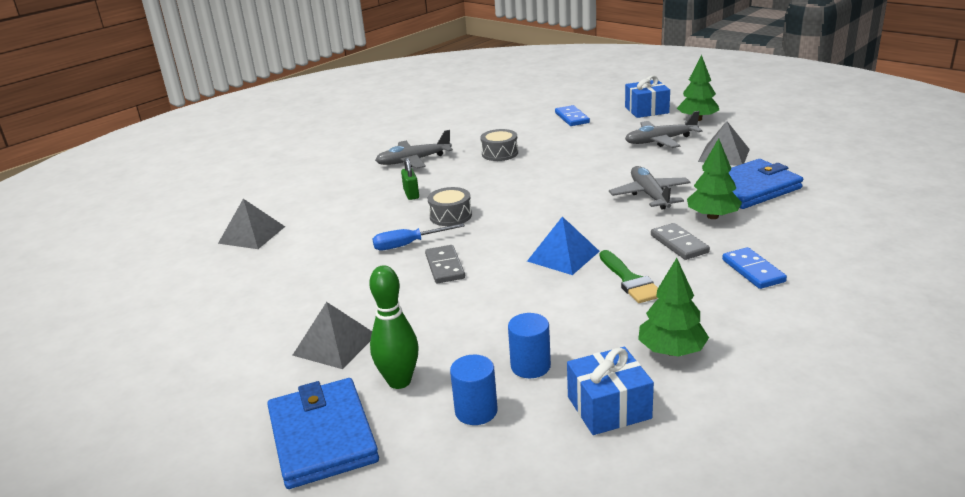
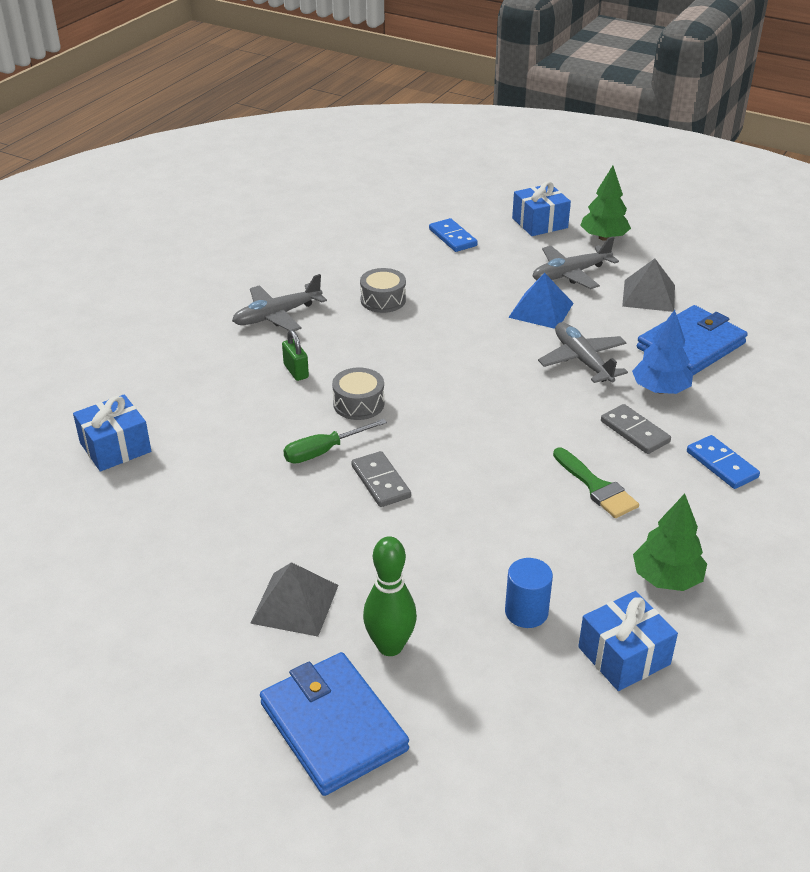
camera: 15 degrees left, 10 degrees up
(252, 235) = (115, 447): grey pyramid -> blue gift
(408, 244) = (323, 451): blue screwdriver -> green screwdriver
(476, 411) = (488, 675): blue cylinder -> none
(563, 256) = (512, 457): blue pyramid -> blue pyramid (541, 310)
(712, 216) = (660, 389): green tree -> blue tree

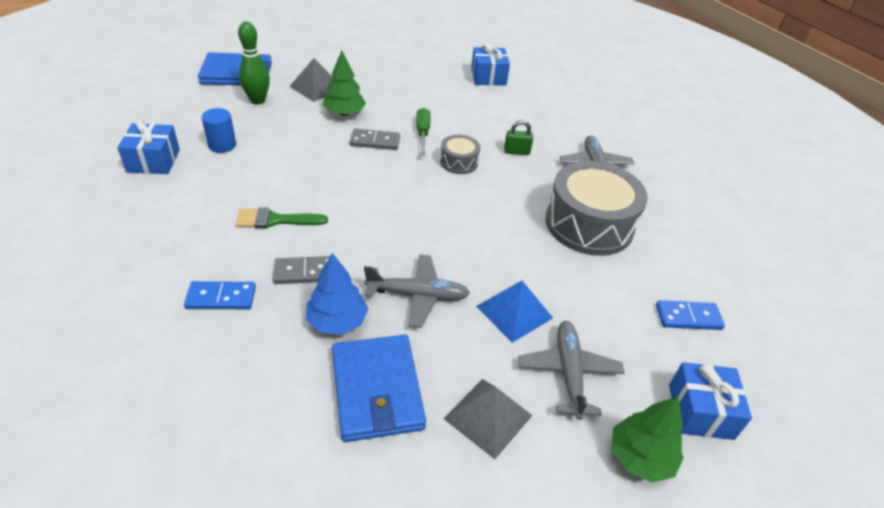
camera: 115 degrees right, 5 degrees up
(383, 300) = (589, 224): grey drum -> grey drum, size x2.09
(666, 578) = (173, 205): green tree -> green tree (344, 113)

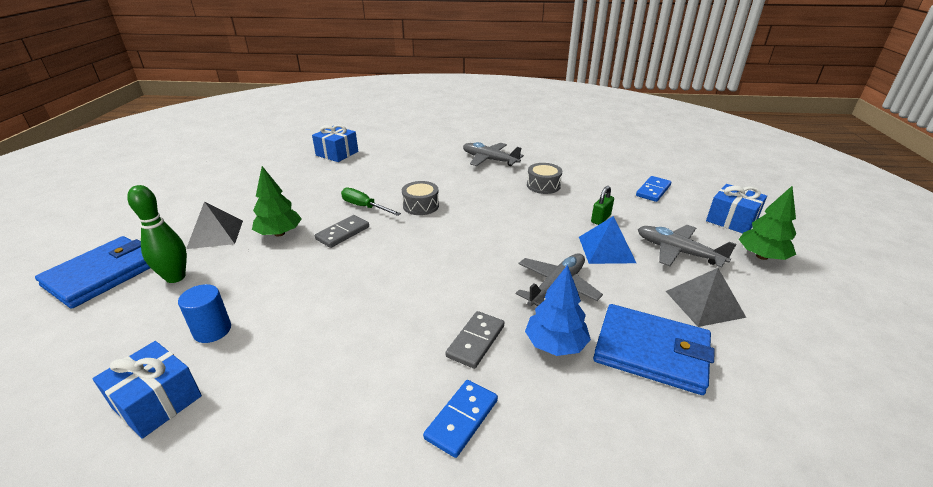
camera: 50 degrees left, 10 degrees down
(275, 220) = (381, 334): green brush -> none
(516, 152) = (439, 179): green padlock -> green padlock (600, 219)
(589, 224) = (543, 185): grey drum -> grey drum, size x0.48

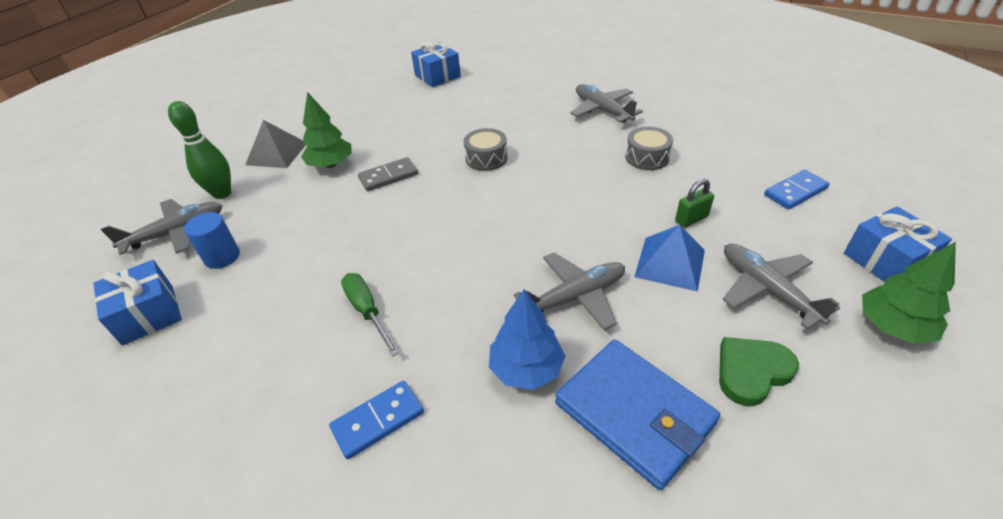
camera: 25 degrees right, 10 degrees up
(102, 274) = (171, 177): blue wallet -> none
(143, 321) = (176, 233): none -> grey plane
(364, 207) = (427, 148): green screwdriver -> green screwdriver (367, 311)
(476, 341) = (444, 338): grey domino -> none
(704, 303) = (751, 372): grey pyramid -> green heart

